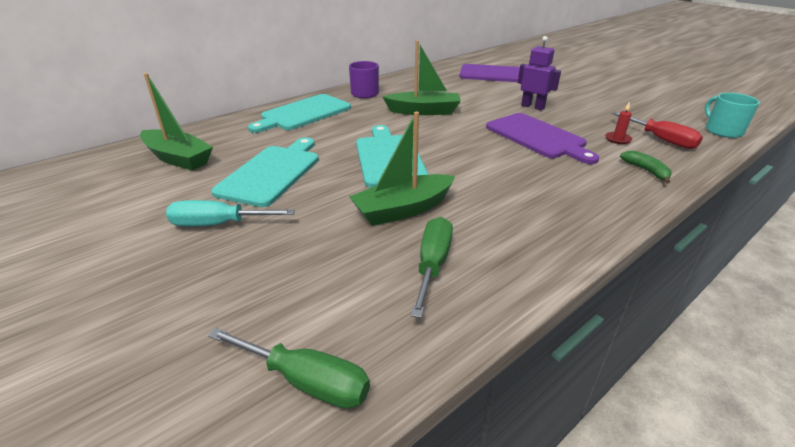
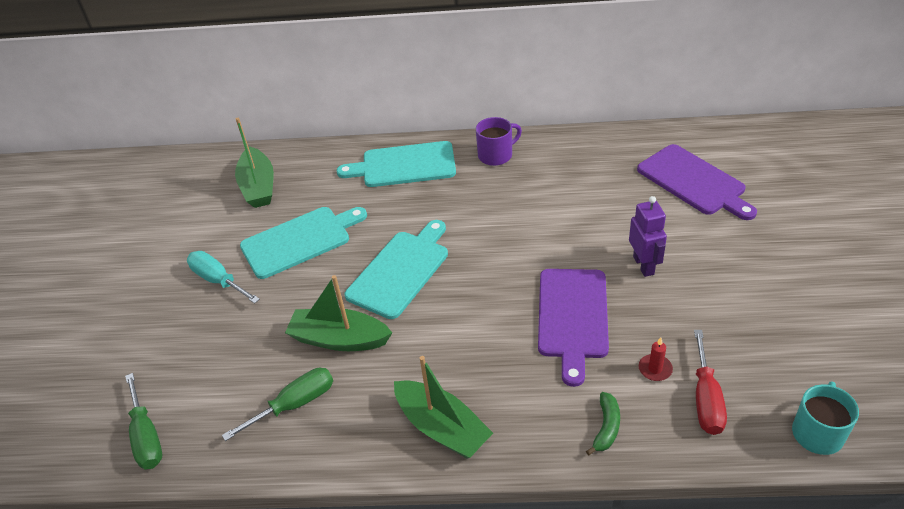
camera: 45 degrees right, 10 degrees up
(424, 111) = (515, 215): green boat -> green boat (442, 428)

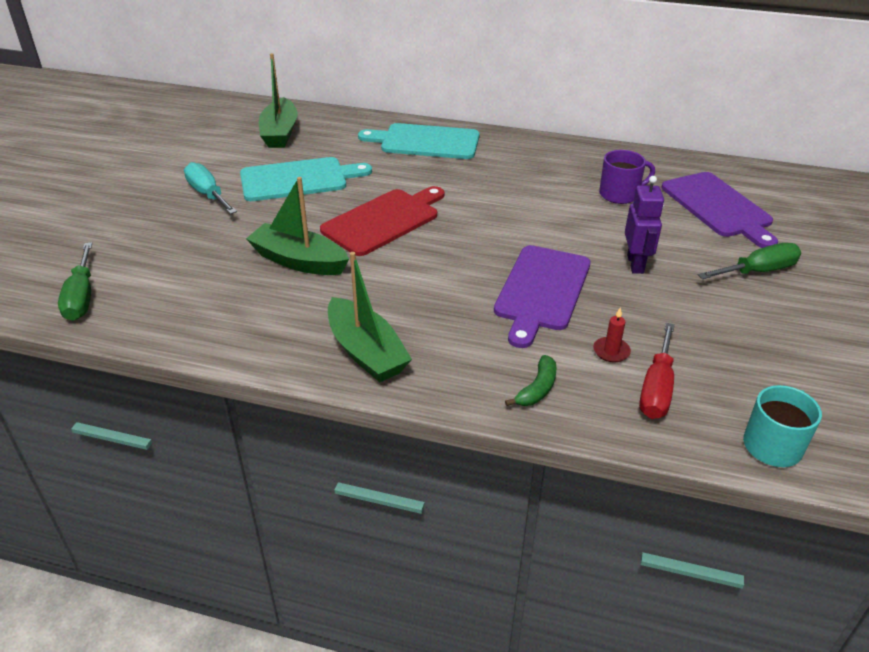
camera: 10 degrees right, 5 degrees down
(294, 404) = (231, 302): green screwdriver -> green screwdriver (758, 271)
(400, 271) = (384, 220): turquoise cutting board -> red cutting board
(496, 155) = (520, 150): purple mug -> purple mug (620, 194)

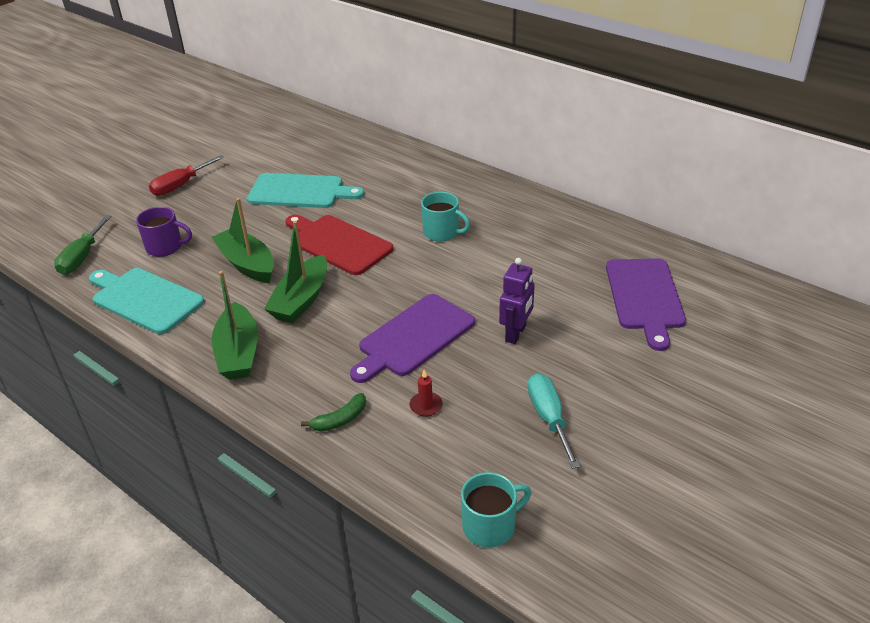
camera: 25 degrees right, 0 degrees up
(208, 194) = (224, 191): turquoise screwdriver -> turquoise screwdriver (549, 418)
(280, 133) = (317, 145): green boat -> green boat (301, 299)
(384, 220) = (338, 243): red cutting board -> red cutting board turned 120 degrees counterclockwise
(425, 142) = (429, 176): turquoise cutting board -> turquoise cutting board (144, 299)
(483, 189) = (442, 232): none -> turquoise mug
(620, 194) = (560, 263): purple mug -> purple mug (165, 247)
(656, 388) = (435, 448): red screwdriver -> red screwdriver (180, 185)
(758, 271) = (624, 369): green screwdriver -> none

